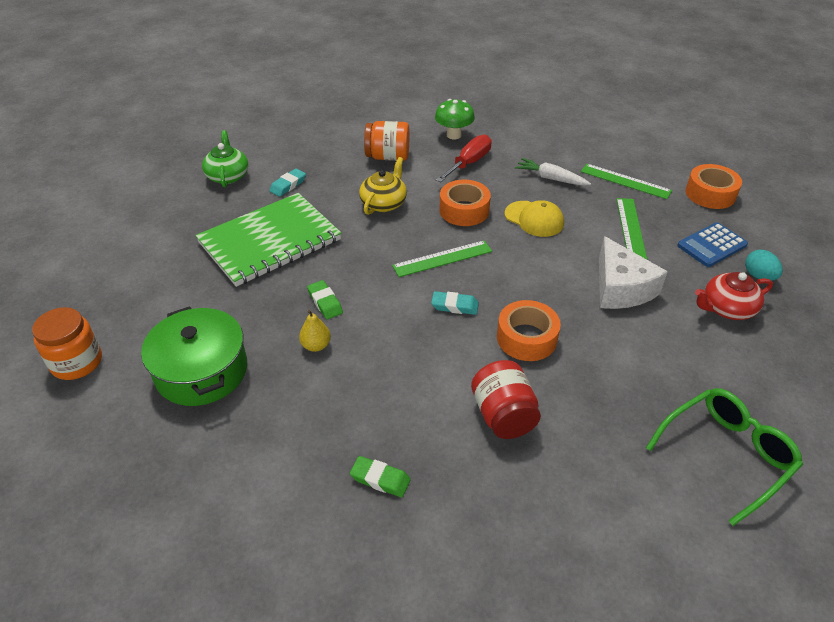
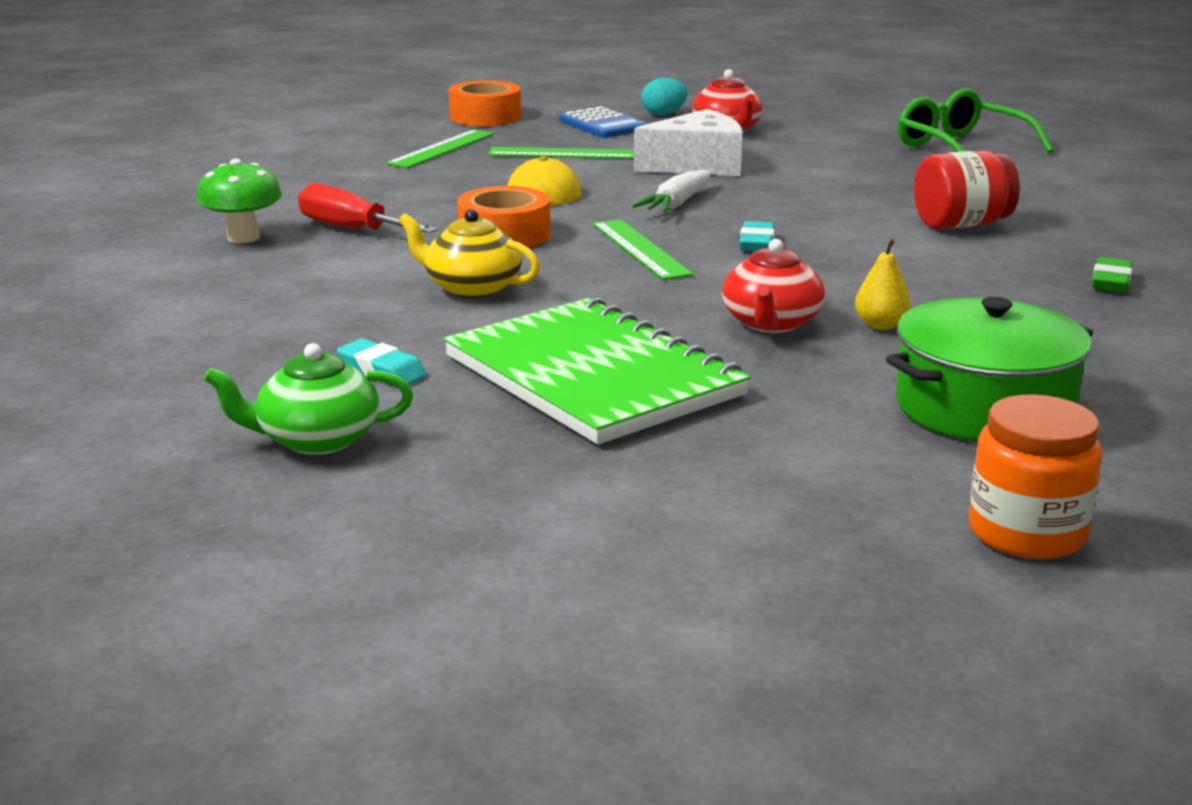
camera: 90 degrees left, 20 degrees down
(325, 302) = (771, 323): green eraser -> red teapot
(388, 157) = (301, 286): orange jar -> none
(526, 338) = (813, 210): orange tape -> none
(550, 178) = (421, 184): white carrot -> white carrot (676, 204)

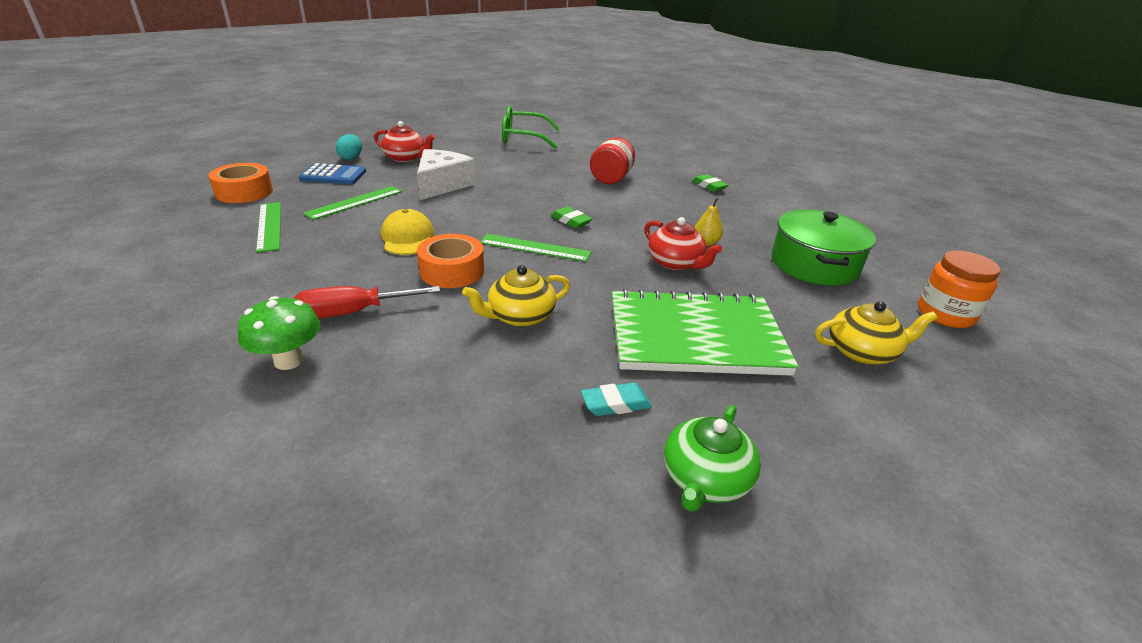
camera: 55 degrees left, 10 degrees up
(676, 204) = (486, 212): white carrot -> none
(753, 482) = (862, 352): none -> yellow teapot
(756, 243) = (570, 221): turquoise eraser -> green eraser

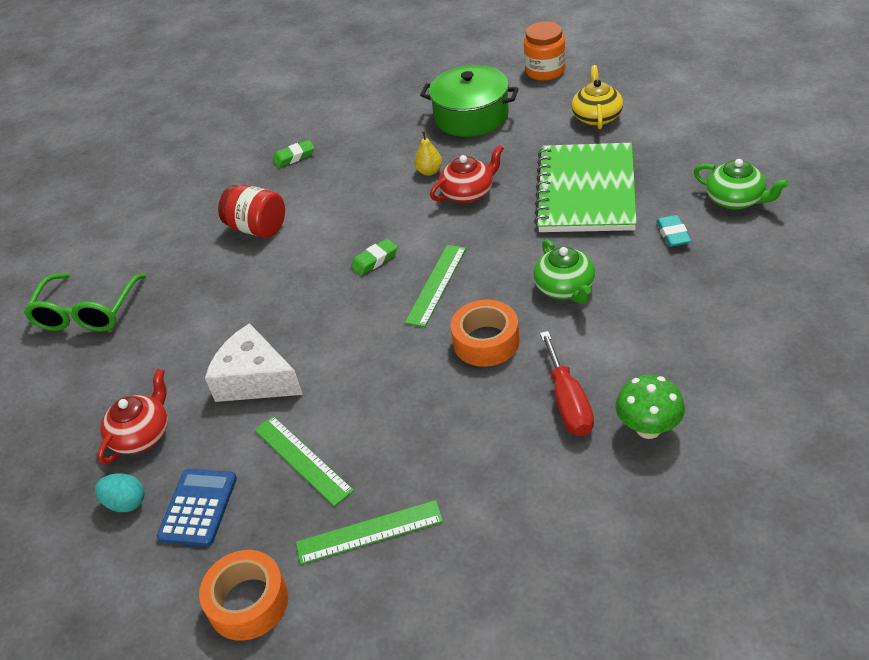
camera: 75 degrees left, 10 degrees up
(408, 238) = (409, 388): yellow cap -> none
(519, 316) = (565, 288): yellow teapot -> green teapot

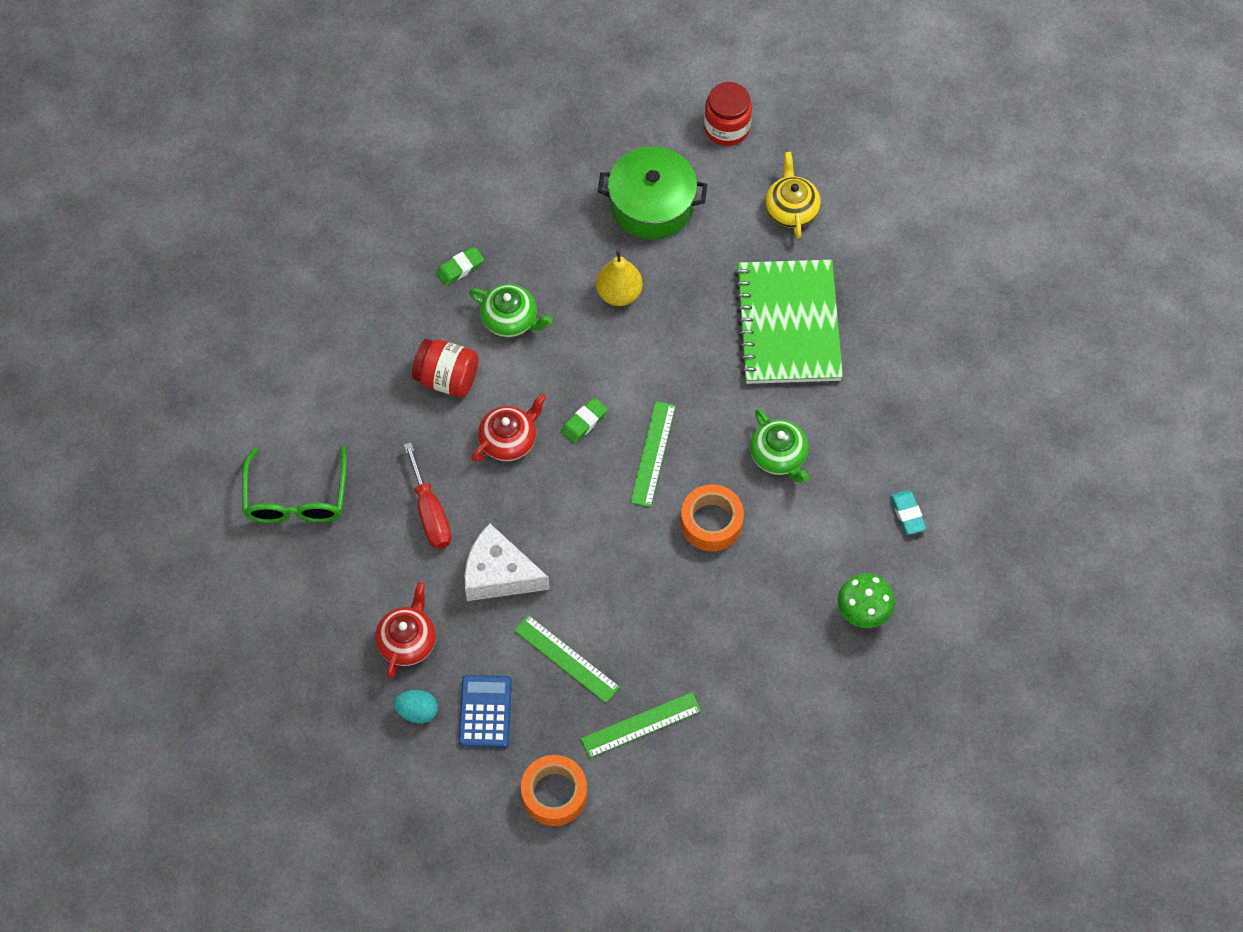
camera: 15 degrees left, 20 degrees up
(429, 171) = (619, 293): yellow pear -> yellow pear, size x1.55
(468, 193) = (666, 326): red teapot -> red teapot (509, 440)
(545, 71) = (726, 128): orange jar -> red jar
(568, 402) = (793, 588): red screwdriver -> red screwdriver (430, 513)
(673, 234) = (877, 385): turquoise eraser -> turquoise eraser (907, 514)
(735, 200) = (936, 337): green teapot -> green teapot (510, 319)

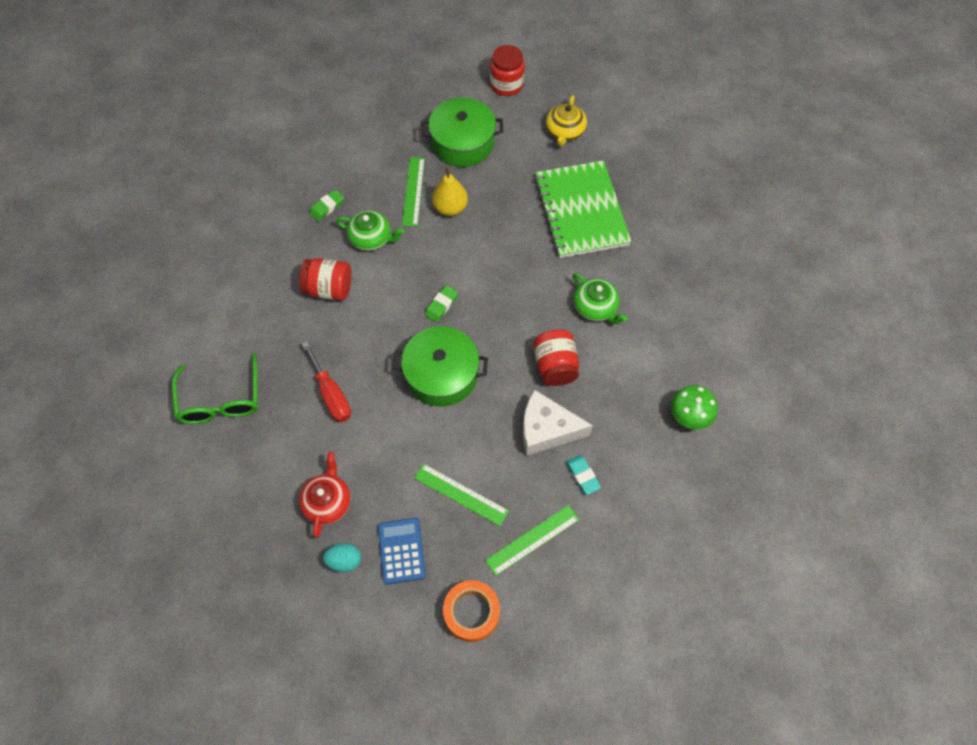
camera: 10 degrees left, 0 degrees up
(499, 574) = (394, 434): white cheese -> white cheese (546, 429)
(509, 440) = (385, 327): red teapot -> none
(569, 510) = (441, 374): none -> green pot
(652, 453) = (499, 321): green ruler -> green ruler (413, 191)
(711, 522) = (555, 366): orange tape -> red jar
(791, 209) = (565, 132): yellow teapot -> yellow teapot turned 150 degrees counterclockwise
(907, 514) = (703, 335): turquoise eraser -> turquoise eraser (582, 475)

